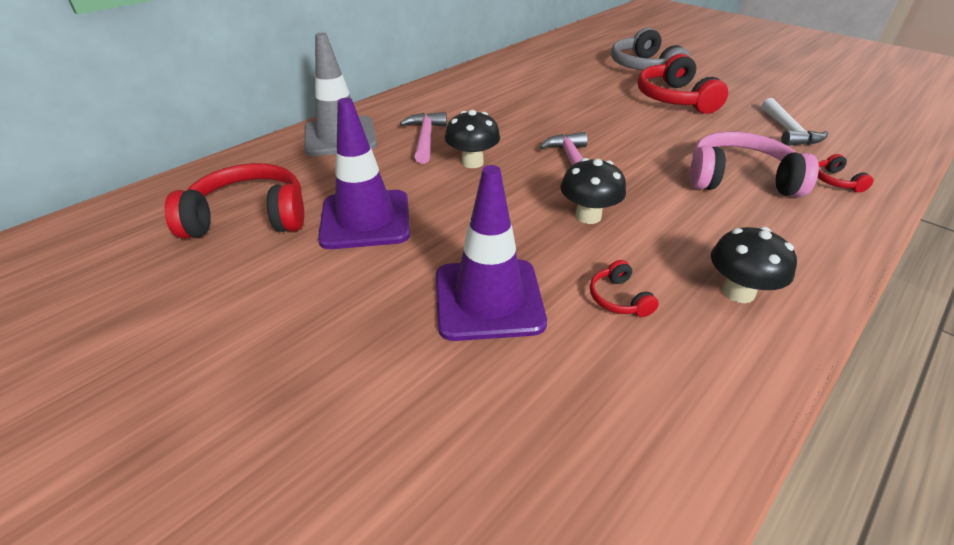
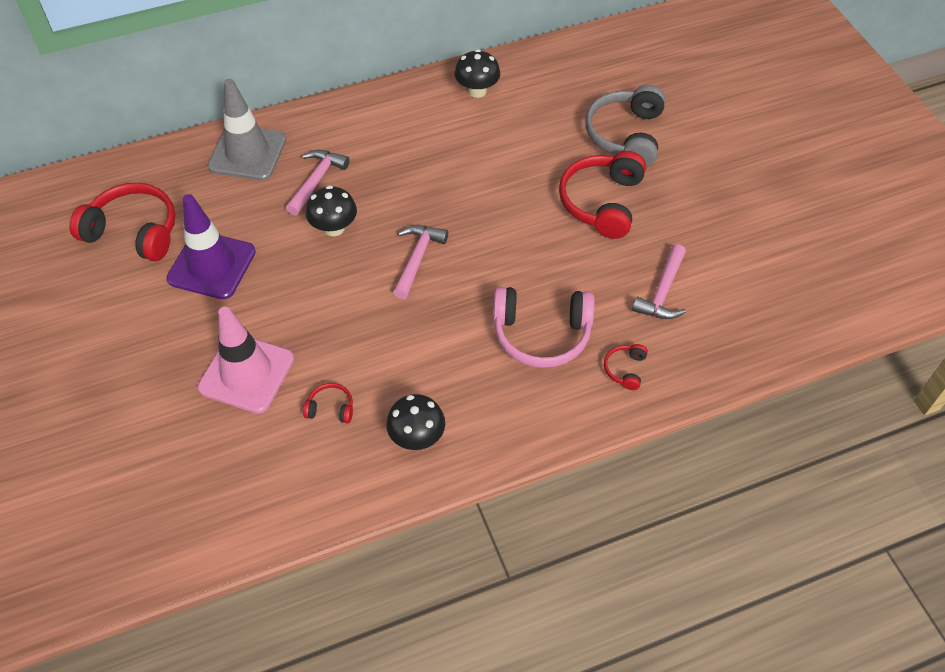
camera: 25 degrees right, 15 degrees up
(488, 299) = (246, 373): purple traffic cone -> pink traffic cone
(588, 216) = (376, 326): black mushroom -> black mushroom (477, 91)
(618, 298) = (331, 408): red headphones -> red headphones turned 90 degrees clockwise
(739, 179) = (541, 334): pink headphones -> pink headphones turned 150 degrees clockwise
(788, 131) = (662, 292): white hammer -> pink hammer

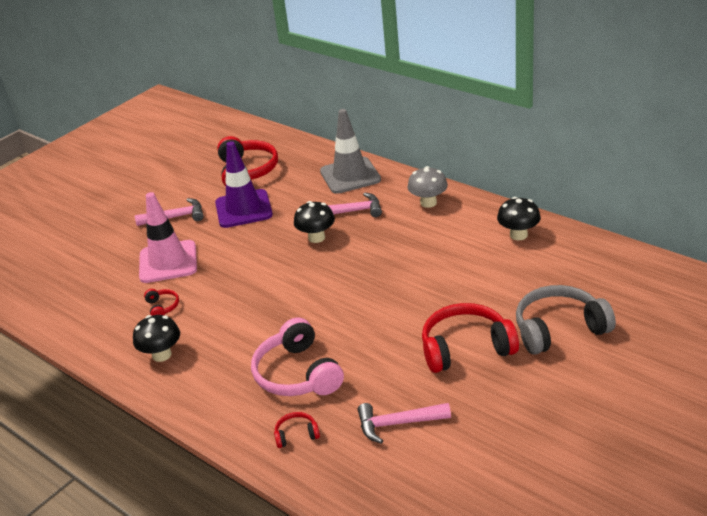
camera: 65 degrees right, 20 degrees down
(363, 121) = (428, 203): none -> grey mushroom
(417, 258) = (321, 284): pink hammer -> pink hammer (176, 217)

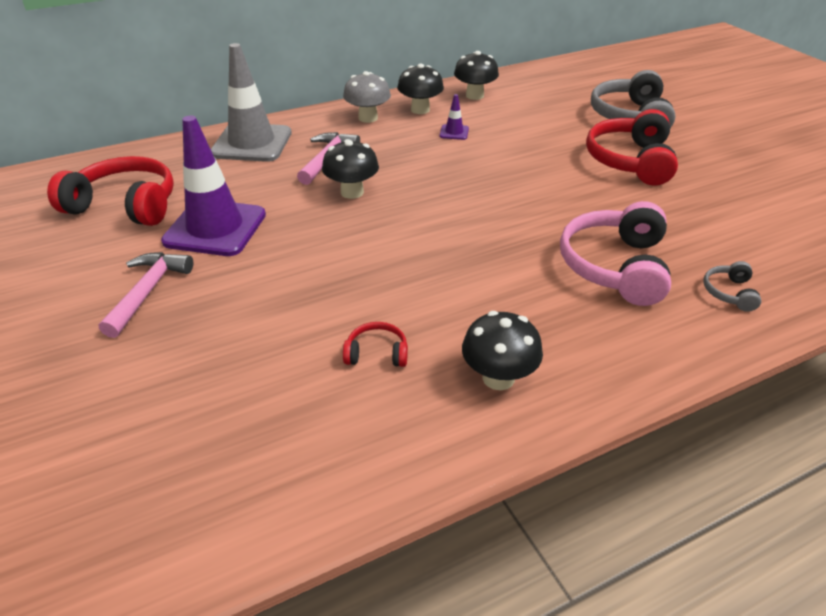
camera: 70 degrees left, 5 degrees up
(168, 262) = (262, 324): pink traffic cone -> none
(296, 435) = (729, 293): red headphones -> grey headphones
(297, 374) = (615, 266): pink headphones -> pink headphones turned 105 degrees clockwise
(397, 424) = (732, 224): pink hammer -> none
(439, 247) = (454, 132): none -> purple traffic cone
(465, 219) = (420, 110): none -> black mushroom

